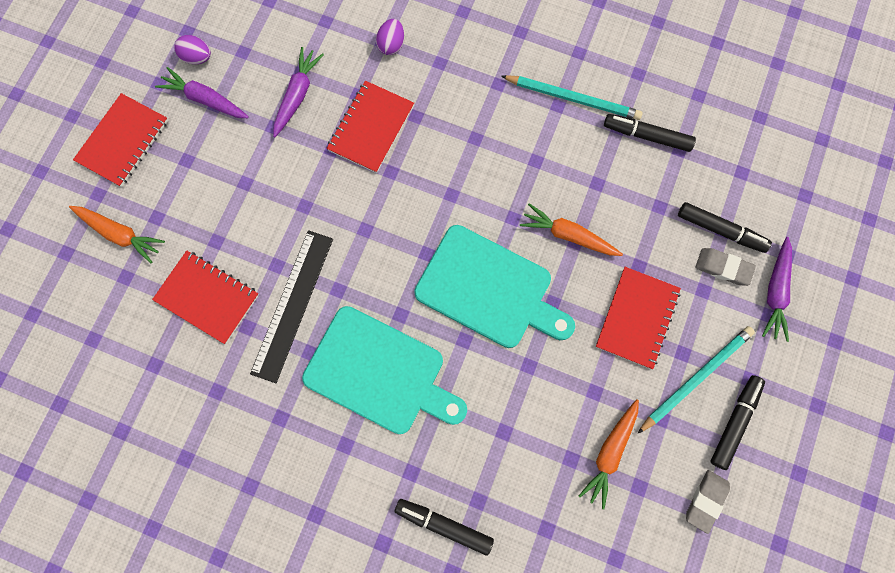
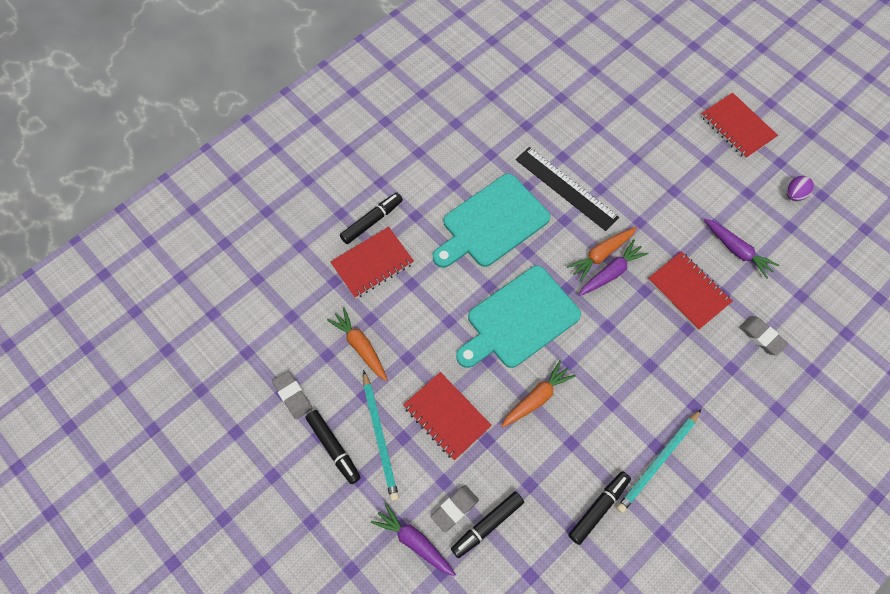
camera: 115 degrees right, 10 degrees down
(120, 234) = (664, 105): orange carrot -> orange carrot (601, 255)
(205, 99) = (755, 188): purple carrot -> purple carrot (611, 272)
(207, 297) = (594, 140): red notebook -> red notebook (372, 263)
(391, 45) = (761, 337): purple egg -> grey eraser

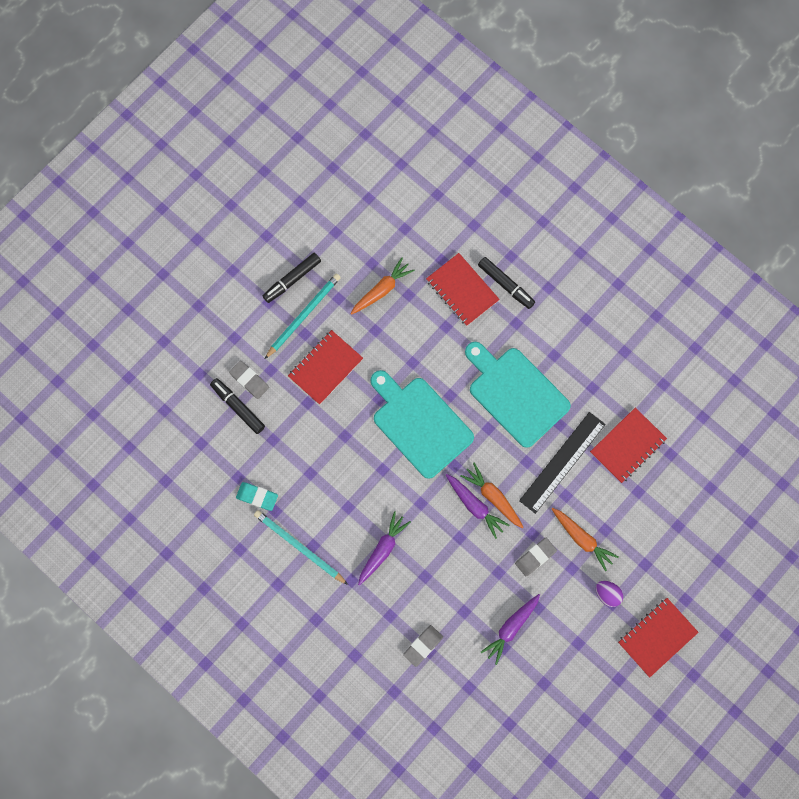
camera: 85 degrees right, 10 degrees up
(293, 396) = (333, 241): grey eraser -> grey eraser (535, 557)
(380, 437) = (303, 315): turquoise pencil -> turquoise pencil turned 150 degrees clockwise
(414, 541) = (222, 351): purple carrot -> purple carrot (383, 549)
(537, 397) = (348, 442): orange carrot -> orange carrot (582, 539)
(598, 508) = (257, 497): black marker -> turquoise eraser
(688, 291) = (462, 579): red notebook -> red notebook (627, 446)
(795, 194) = (581, 691): purple egg -> purple egg (607, 594)

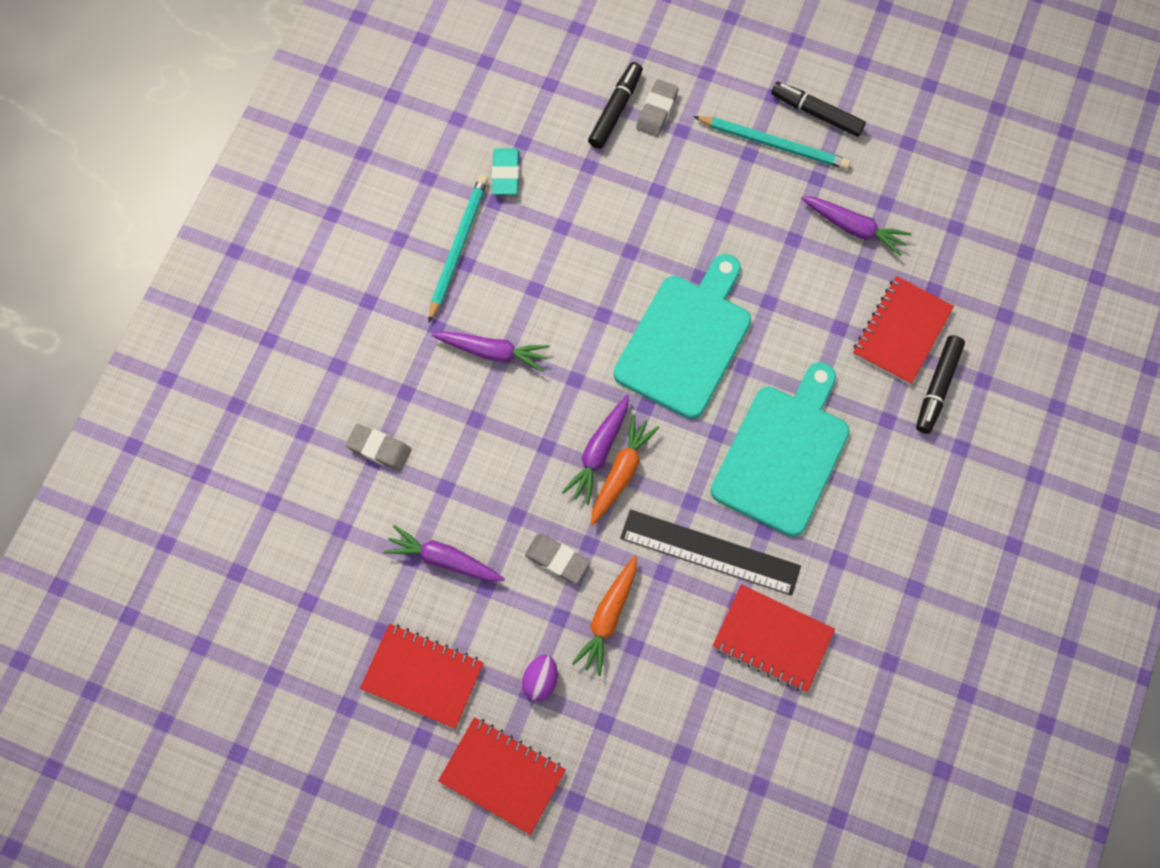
camera: 70 degrees right, 5 degrees down
(325, 368) = (713, 195): red notebook -> red notebook (422, 676)
(382, 289) = (854, 228): orange carrot -> purple carrot

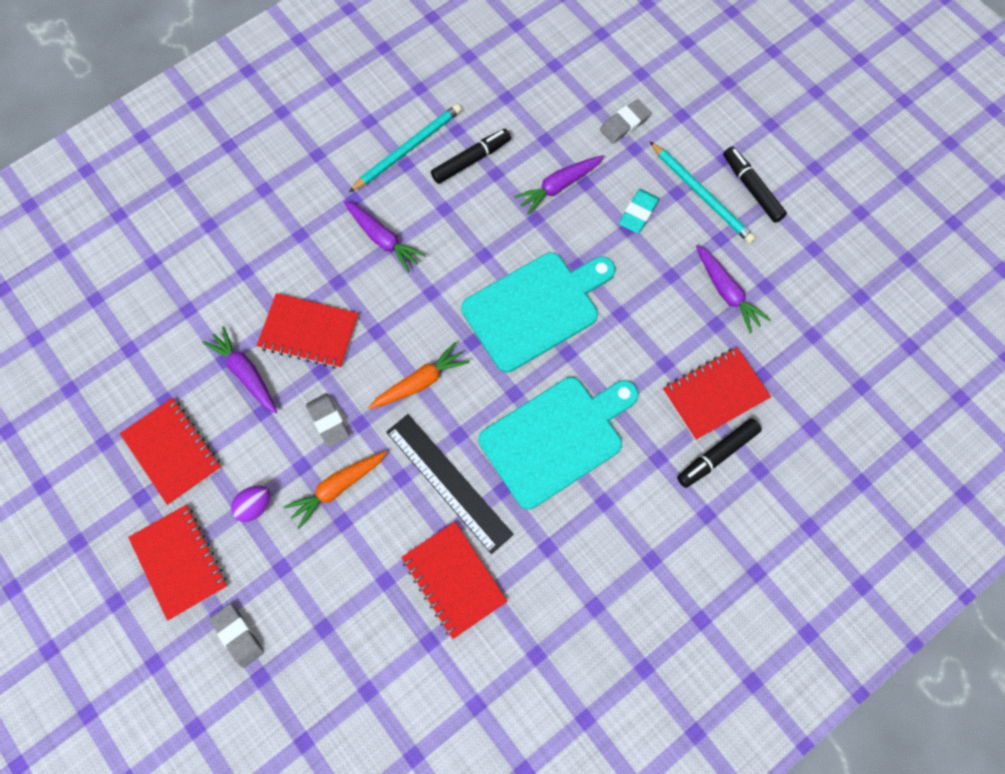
camera: 30 degrees right, 0 degrees up
(379, 449) = (253, 265): grey eraser -> grey eraser (238, 635)
(480, 484) = (309, 332): none -> red notebook
(505, 174) = (478, 113): turquoise eraser -> turquoise eraser (638, 213)
(598, 453) = (412, 357): purple carrot -> purple carrot (558, 186)
(615, 110) = (593, 108): black marker -> black marker (471, 160)

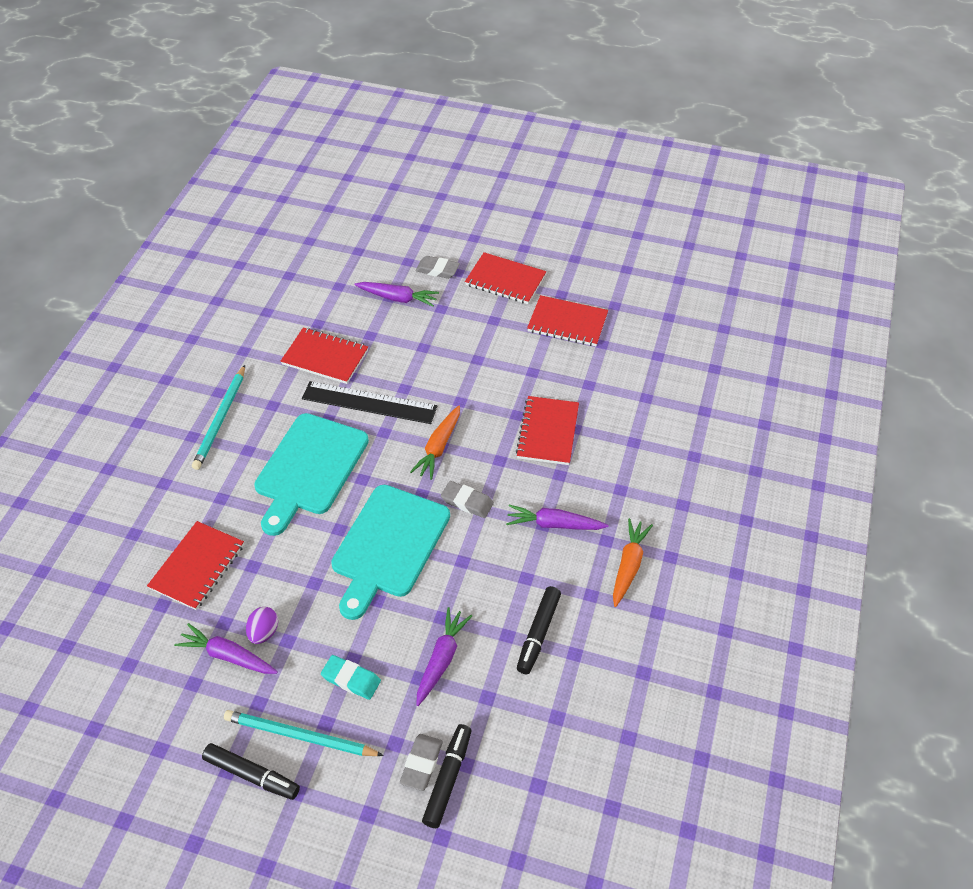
camera: 145 degrees right, 20 degrees down
(245, 373) = (566, 385): purple carrot -> purple carrot (398, 298)
(255, 506) = (487, 326): purple egg -> purple egg (264, 632)
(309, 332) = (548, 432): red notebook -> red notebook turned 60 degrees counterclockwise
(328, 421) = (483, 391): grey eraser -> grey eraser (467, 502)
(337, 488) = (443, 361): orange carrot -> orange carrot (629, 565)
(408, 149) = (601, 609): turquoise pencil -> turquoise pencil (220, 419)
(638, 213) = (351, 679): turquoise eraser -> turquoise eraser turned 60 degrees counterclockwise
(717, 455) = (174, 525): black marker -> black marker (448, 778)

